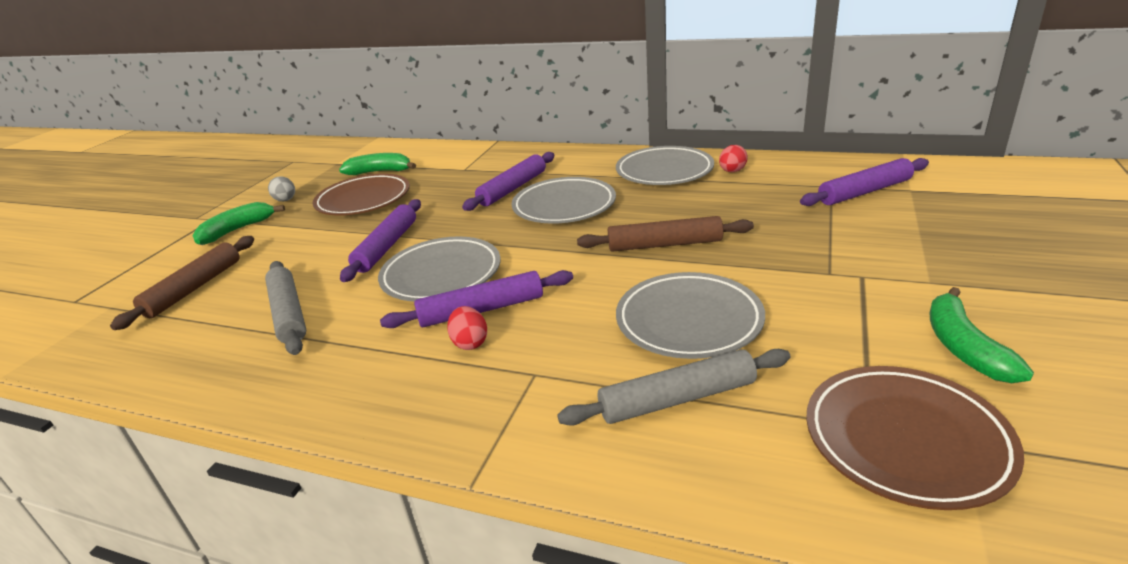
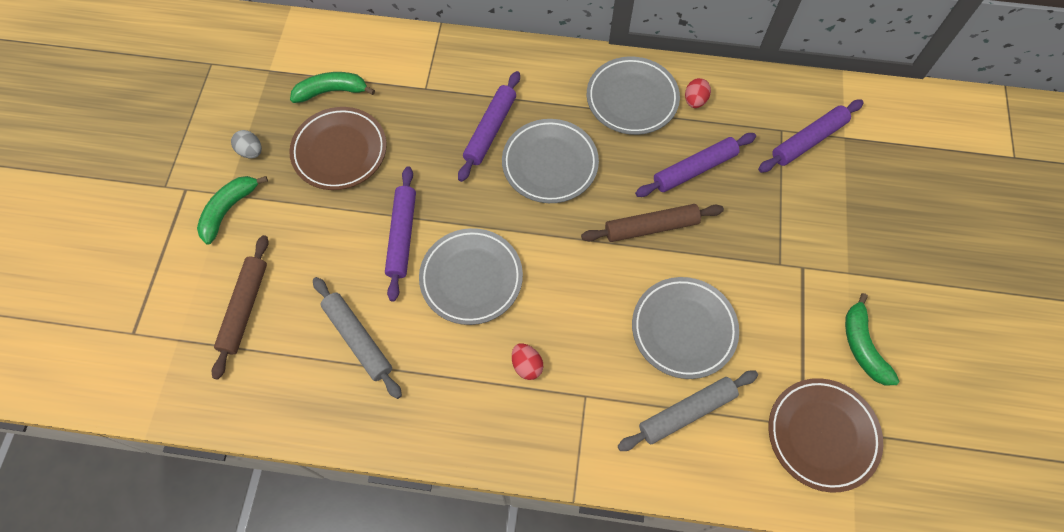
camera: 15 degrees left, 35 degrees up
(482, 310) = (523, 325): purple rolling pin -> purple rolling pin (694, 169)

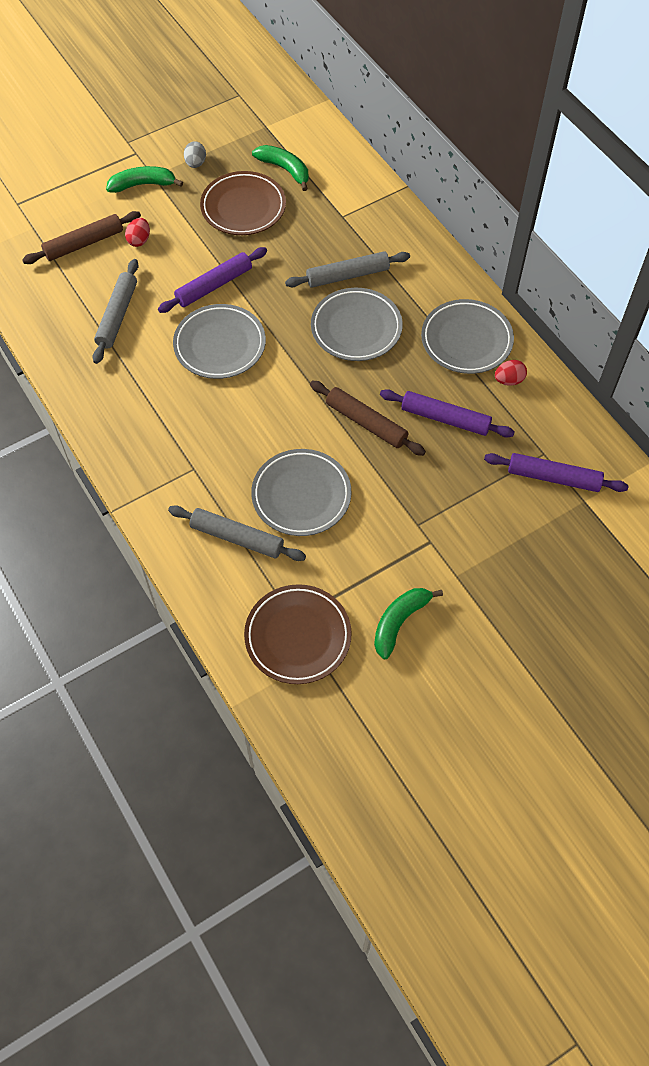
camera: 50 degrees right, 5 degrees down
(490, 130) = (348, 275): purple rolling pin -> grey rolling pin
(527, 365) = (185, 420): red egg -> red egg (139, 240)

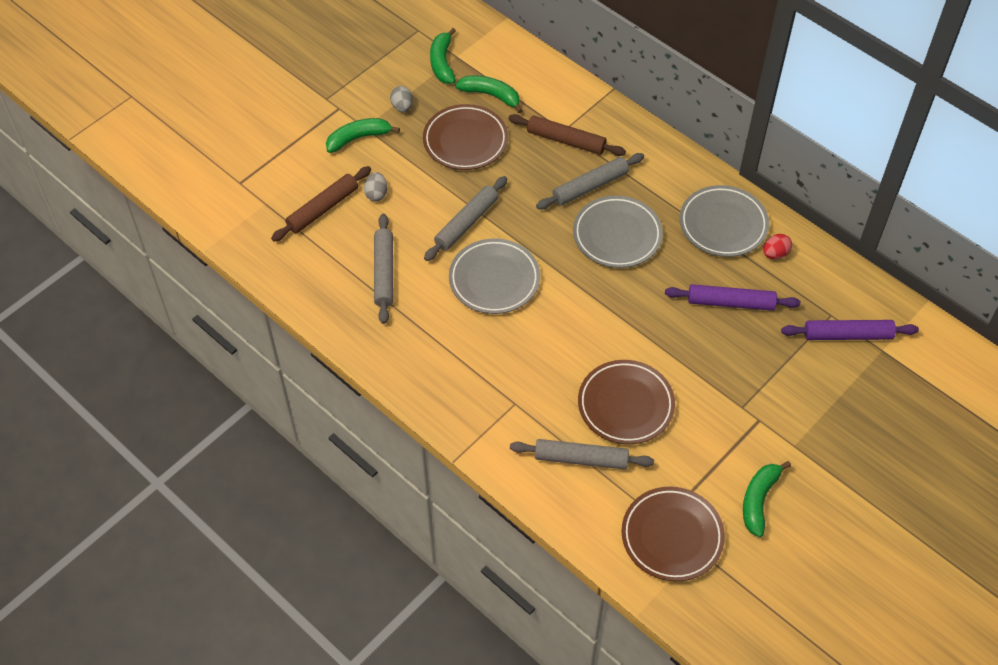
camera: 15 degrees left, 5 degrees down
(139, 240) = (376, 194): red egg -> grey egg
(214, 285) = (466, 223): purple rolling pin -> grey rolling pin
(250, 130) = (442, 63): none -> green banana
(301, 495) = (625, 405): grey plate -> brown plate
(366, 422) = (660, 323): brown rolling pin -> brown rolling pin (566, 140)

